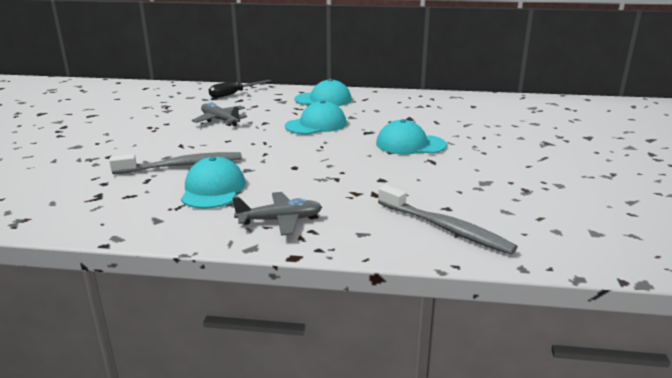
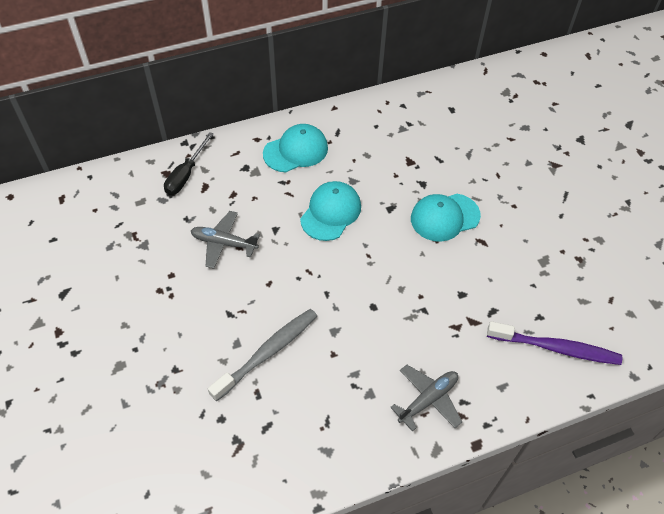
camera: 30 degrees left, 30 degrees up
(213, 189) = (333, 379): turquoise cap -> none
(444, 228) = (555, 348): grey toothbrush -> purple toothbrush

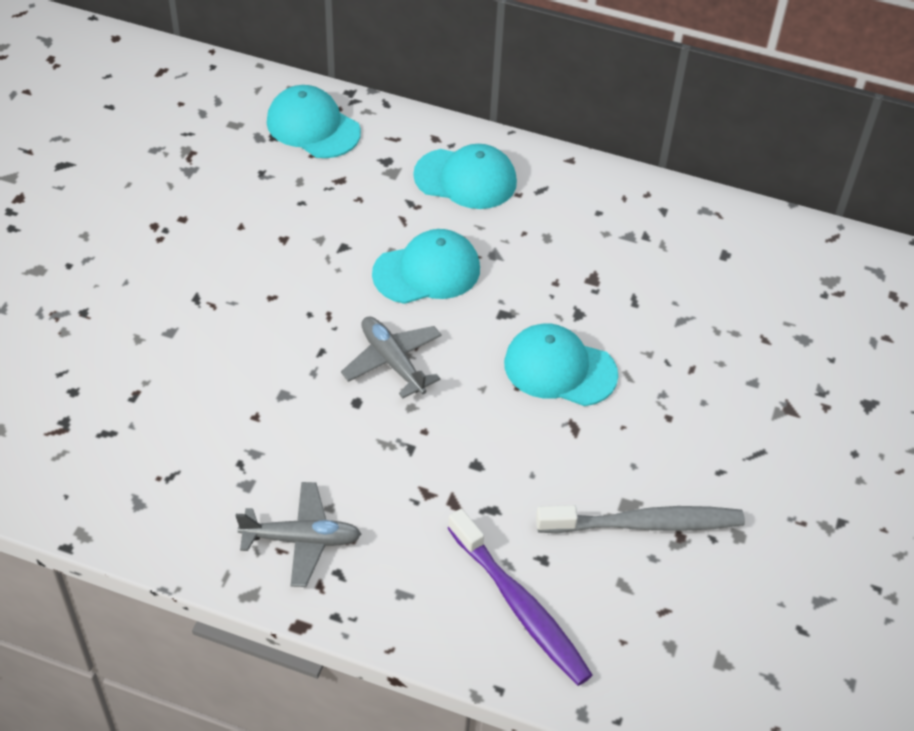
camera: 40 degrees right, 5 degrees down
(186, 174) = (313, 127): black screwdriver -> turquoise cap
(224, 243) = (271, 224): grey plane -> grey plane (392, 362)
(267, 353) = (188, 364): grey toothbrush -> grey toothbrush (643, 524)

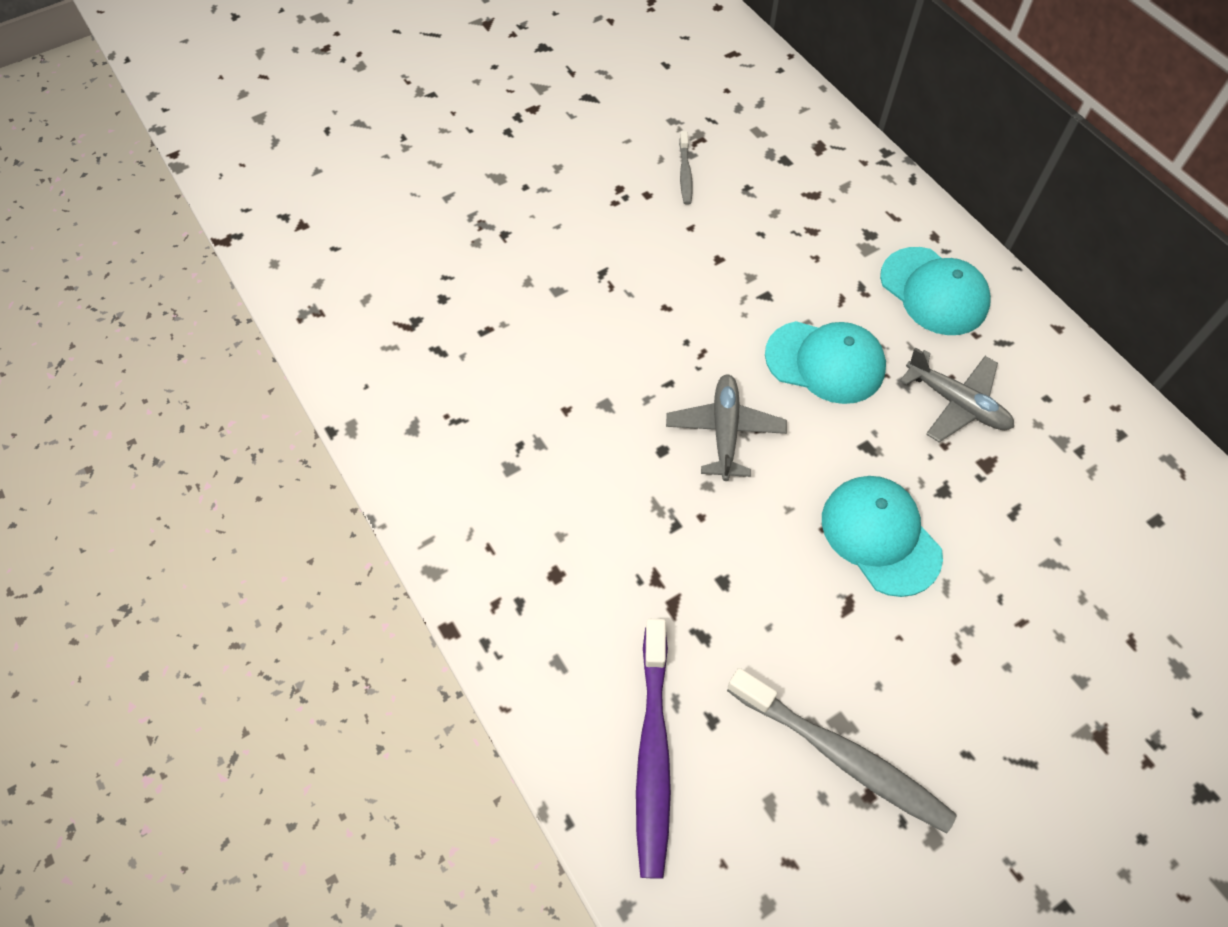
camera: 40 degrees right, 10 degrees up
(200, 186) = (685, 173): none -> grey toothbrush
(302, 540) = (514, 550): grey plane -> grey plane (956, 403)
(313, 127) = (826, 168): turquoise cap -> none

